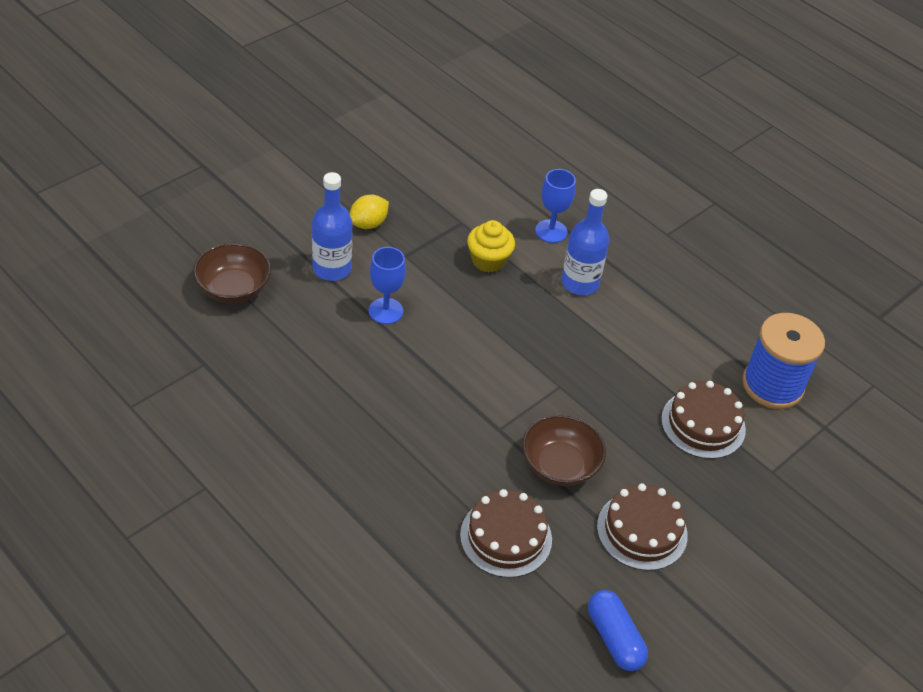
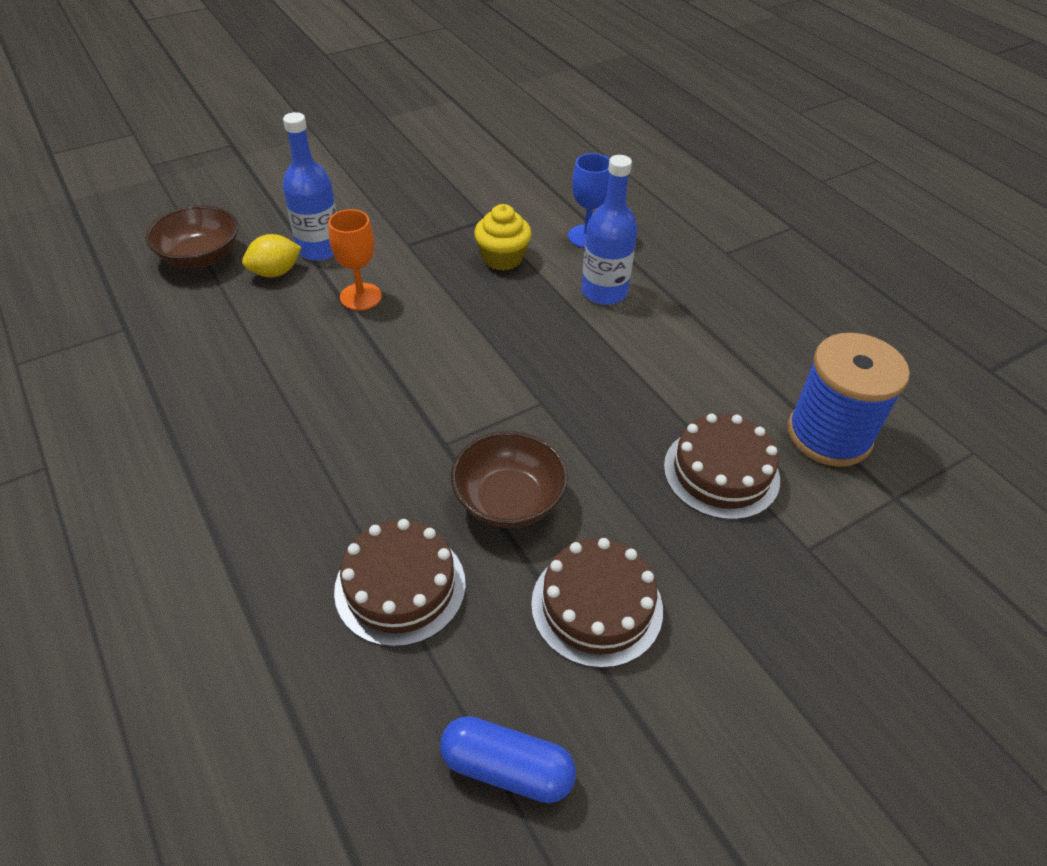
camera: 15 degrees right, 0 degrees up
(368, 224) = (380, 210): yellow lemon -> yellow lemon (275, 272)
(385, 311) = (360, 297): blue goblet -> orange goblet
(614, 638) = (507, 768): blue capsule -> blue capsule turned 60 degrees counterclockwise

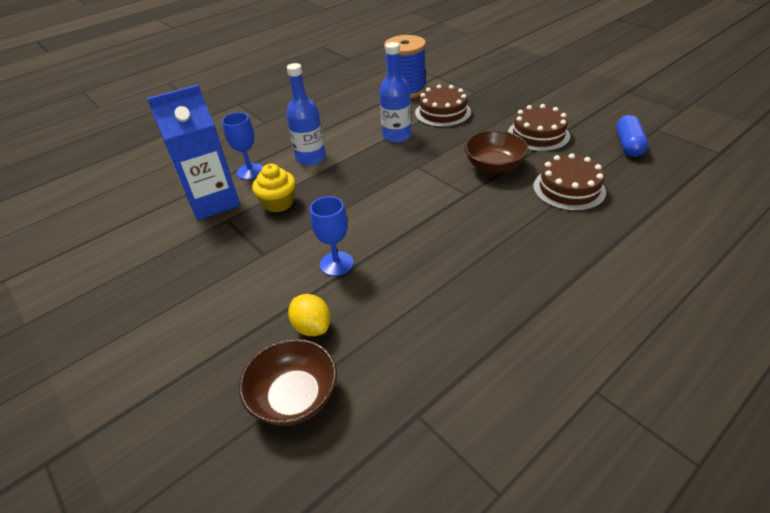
camera: 95 degrees left, 5 degrees down
(319, 249) = (273, 307): blue bottle -> blue bottle (396, 135)
(360, 297) = (336, 264): orange goblet -> blue goblet
(527, 209) = (213, 202): none -> blue carton

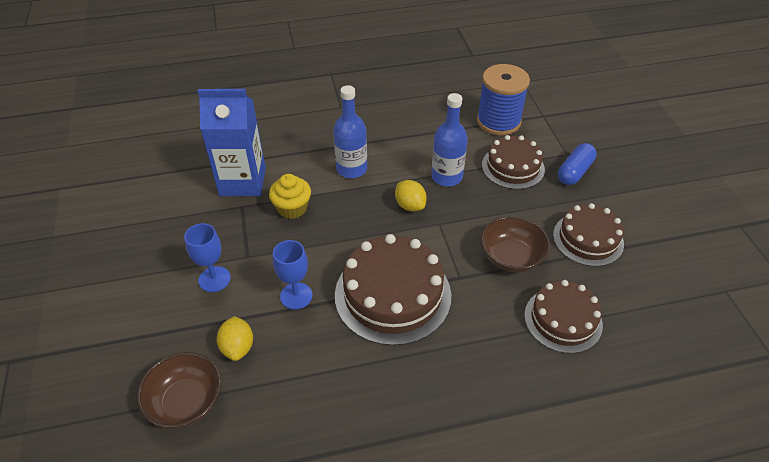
camera: 25 degrees right, 5 degrees up
(250, 171) = (291, 161): blue goblet -> blue goblet (214, 279)
(383, 164) = (410, 205): none -> yellow lemon
(422, 227) = (393, 294): none -> brown cake
(628, 145) = (674, 296): blue capsule -> blue capsule (574, 172)

